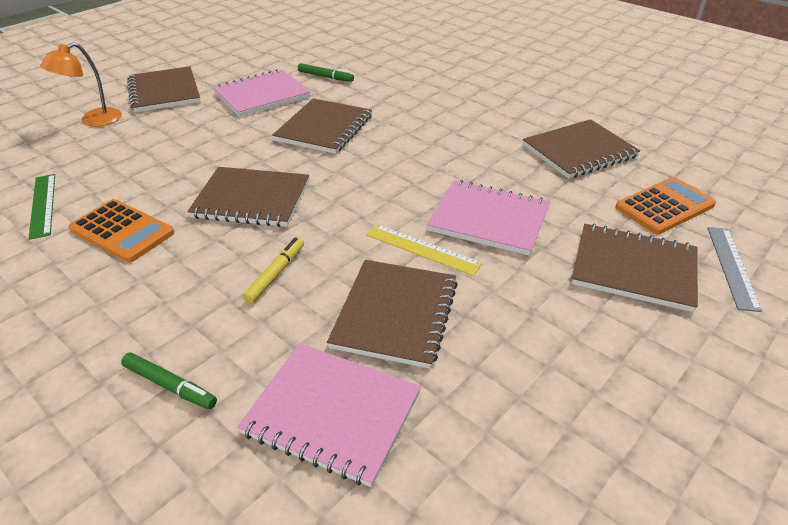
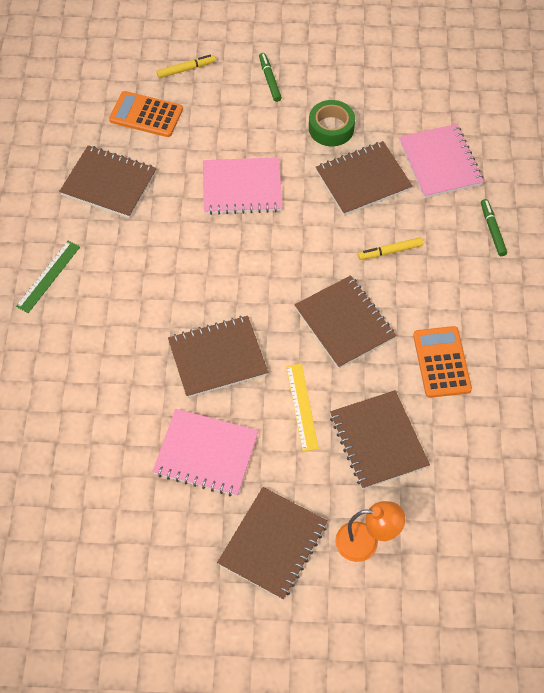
camera: 130 degrees left, 20 degrees up
(42, 205) = (472, 439): green ruler -> green ruler (48, 276)
(325, 77) = (125, 435): green marker -> green marker (269, 80)
(422, 249) = (302, 201): yellow ruler -> yellow ruler (302, 406)
(489, 219) = (242, 188): pink notebook -> pink notebook turned 75 degrees counterclockwise
(512, 337) = (331, 128): none -> green tape
(634, 269) = (227, 106): brown notebook -> brown notebook (378, 441)
(732, 266) = (186, 69): grey ruler -> yellow marker

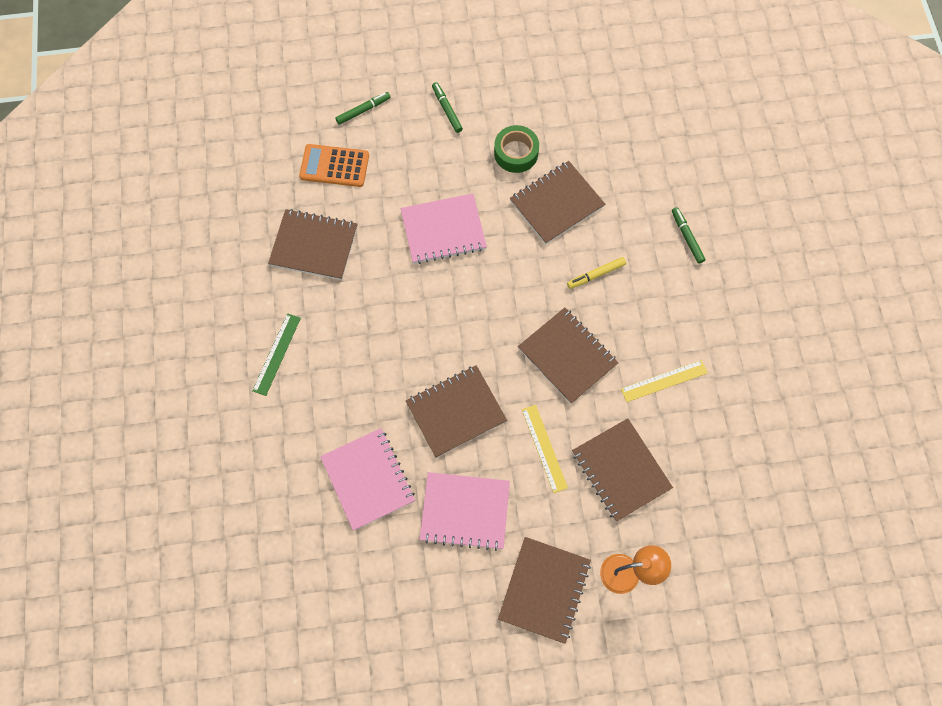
camera: 10 degrees left, 10 degrees up
(186, 69) = (363, 110): yellow marker -> green marker
(440, 163) = (626, 174): pink notebook -> pink notebook (368, 479)
(441, 362) = (664, 381): orange calculator -> yellow ruler

